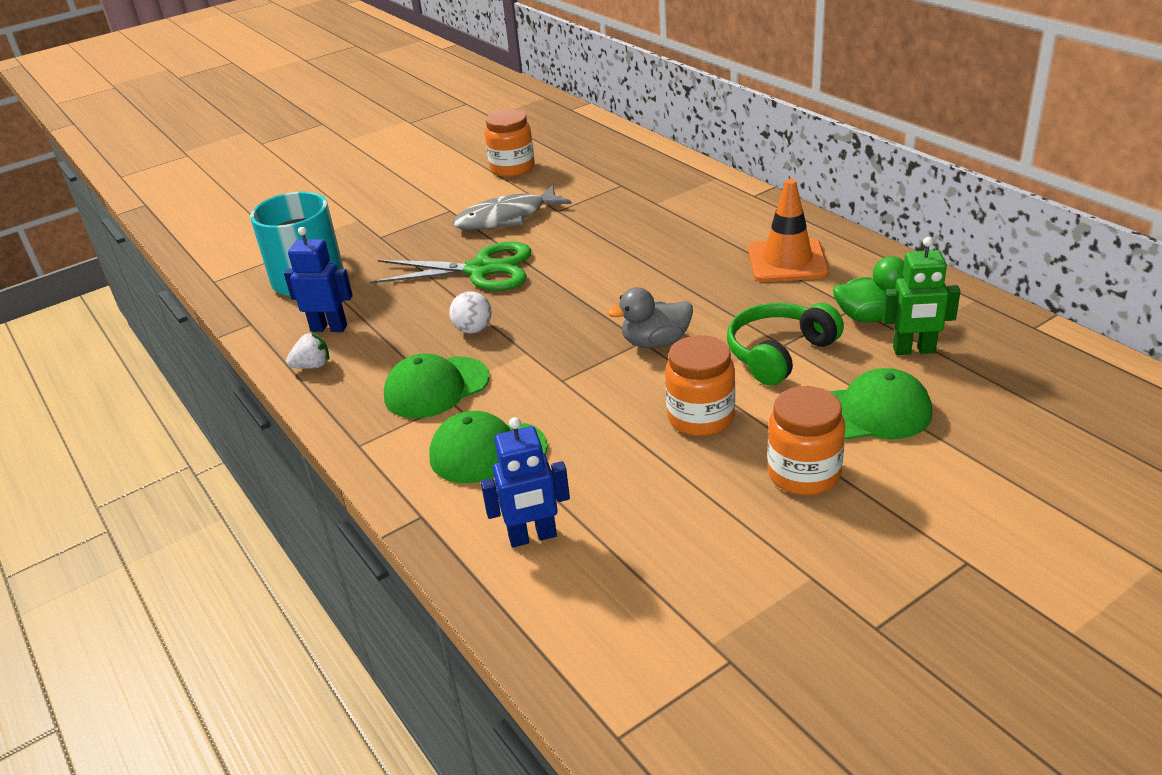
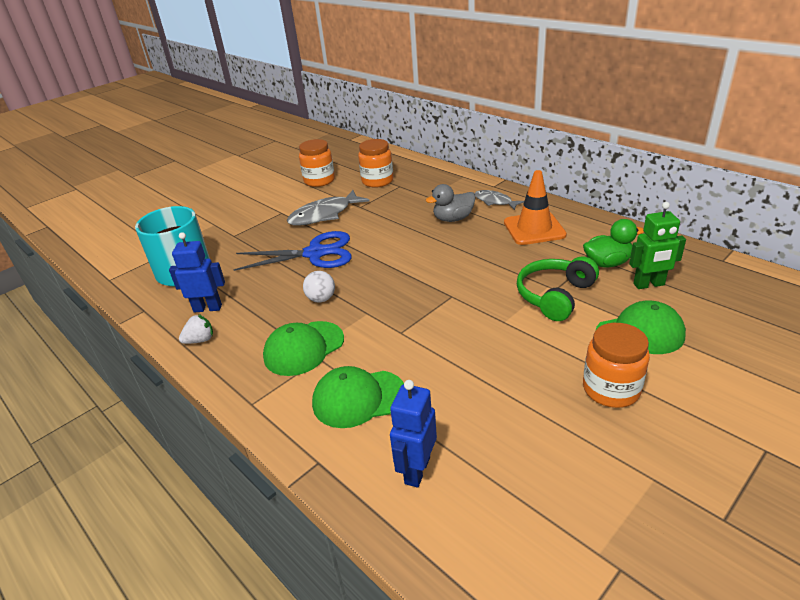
camera: 10 degrees left, 0 degrees up
(481, 270) = (315, 253): green scissors -> blue scissors
(532, 537) = (416, 470): blue robot -> blue robot turned 135 degrees clockwise
(655, 342) = (462, 296): grey duck -> grey duck (453, 219)
(700, 418) = (516, 352): orange jar -> orange jar (377, 181)
(747, 218) = (495, 201): none -> grey fish

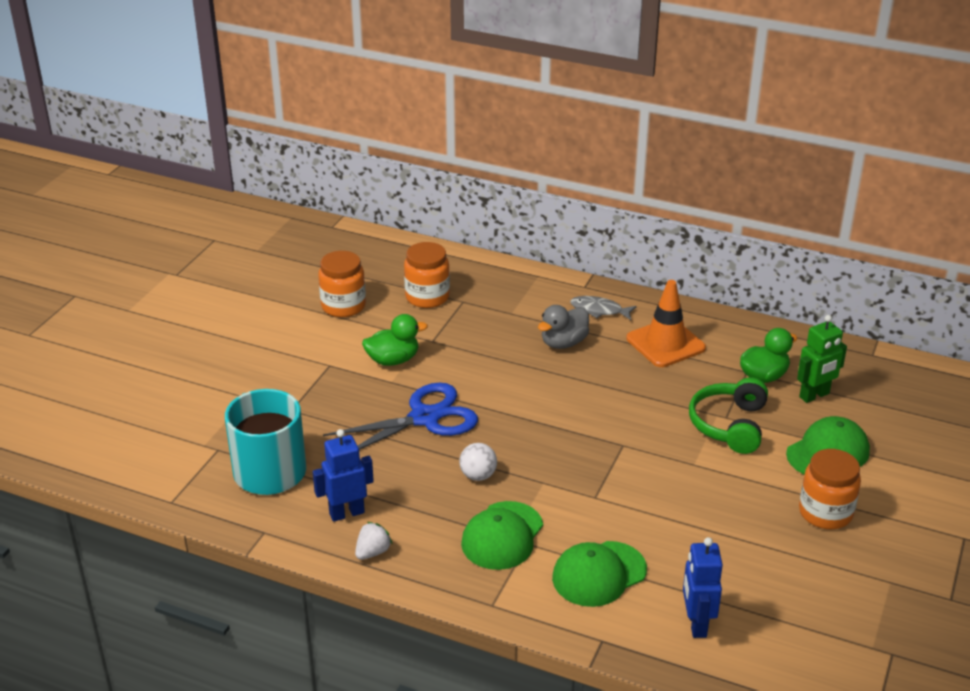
camera: 25 degrees left, 0 degrees up
(324, 215) = (393, 360): grey fish -> green duck

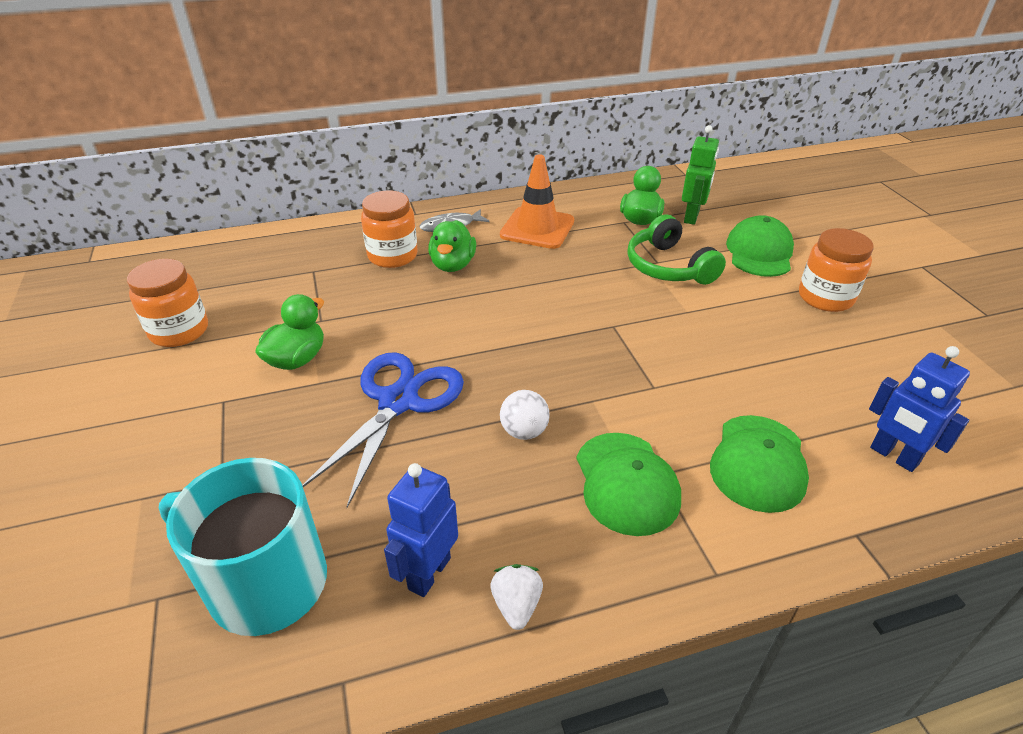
camera: 40 degrees left, 5 degrees up
(427, 297) = (270, 282): orange jar -> orange jar (392, 256)
(563, 343) = (453, 265): grey duck -> green duck

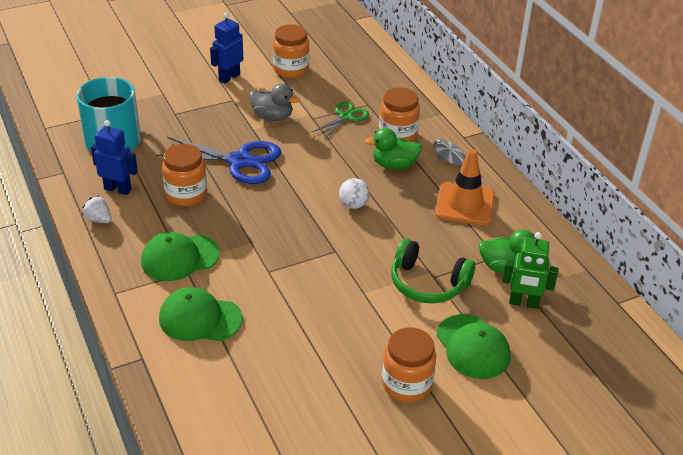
camera: 80 degrees right, 0 degrees up
(297, 359) = (272, 117): green duck -> grey duck
(332, 291) = (346, 116): none -> green scissors
(467, 470) = (186, 194): none -> orange jar
(516, 605) = (99, 219): white strawberry -> white strawberry turned 135 degrees counterclockwise
(524, 431) = (219, 214): white ball -> white ball (353, 205)
(668, 267) = (427, 283): green headphones -> green headphones turned 120 degrees counterclockwise
(759, 252) = (472, 347): green cap -> green cap turned 60 degrees clockwise
(893, 456) = (211, 391): blue robot -> blue robot (229, 77)

